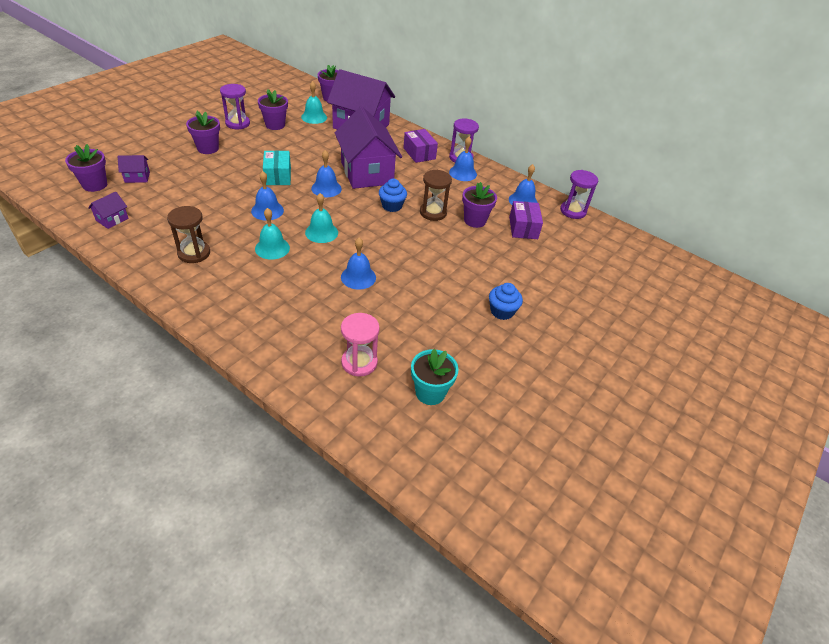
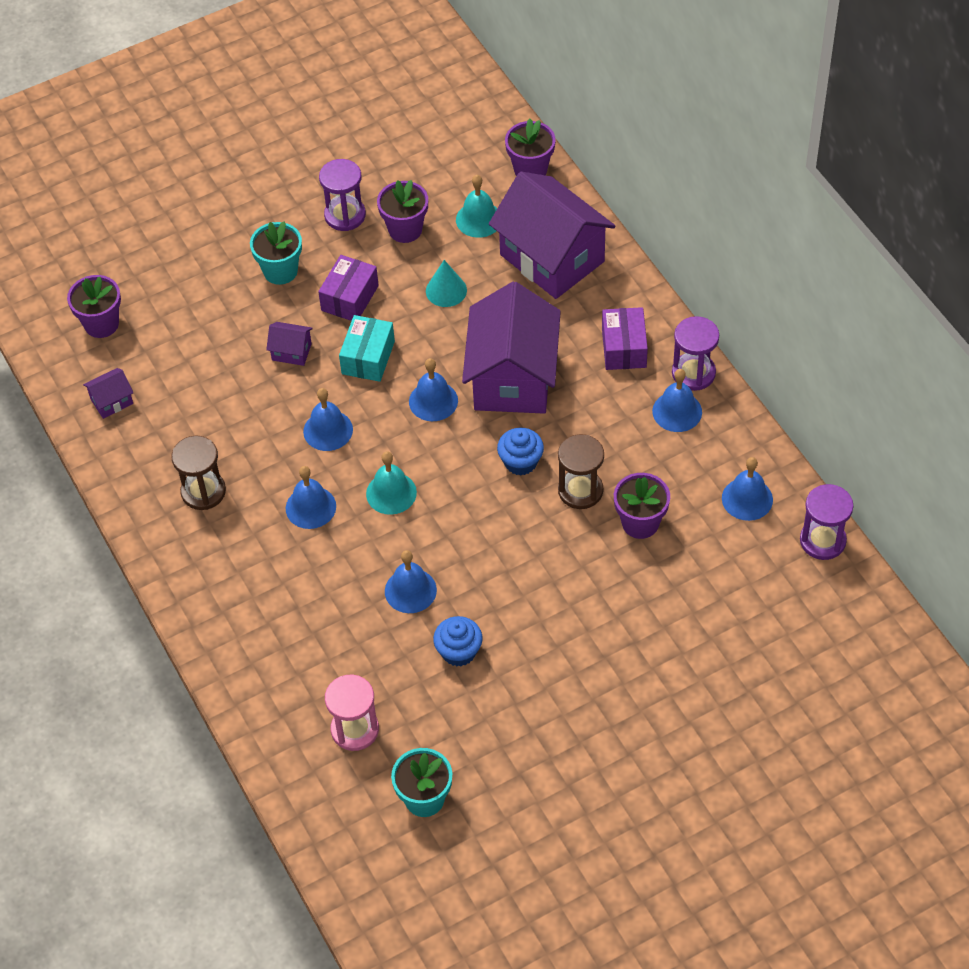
camera: 30 degrees right, 10 degrees up
(137, 177) = (162, 319): purple house -> purple house (291, 352)
(208, 148) = (280, 271): purple flower pot -> turquoise flower pot
(272, 248) = (310, 507): turquoise bell -> blue bell
(310, 144) = (446, 290): none -> turquoise cone
(502, 311) = (587, 704): blue cupcake -> blue cupcake (459, 651)
(523, 228) = (712, 557): purple box -> purple box (349, 298)

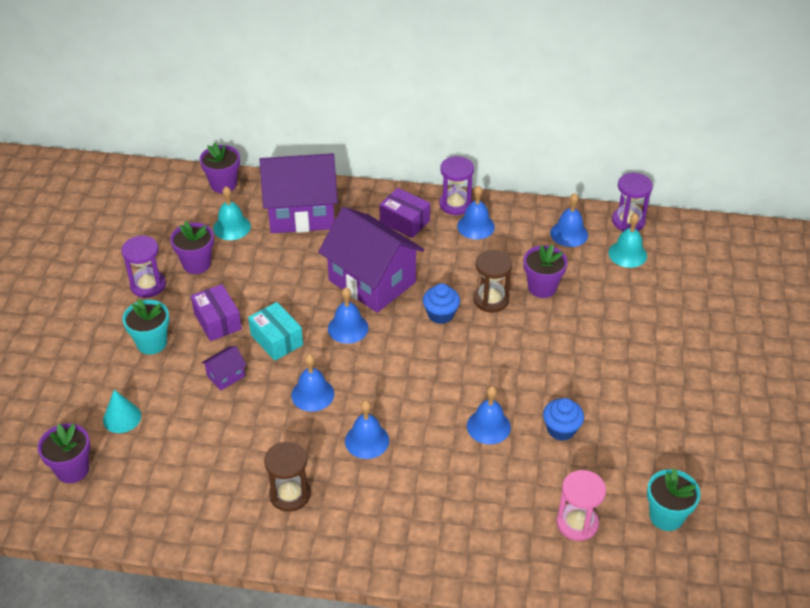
camera: 55 degrees left, 10 degrees down
(112, 401) = (149, 504): purple house -> none
(391, 493) = (399, 391): turquoise bell -> turquoise bell (627, 254)
(446, 290) = (268, 272): turquoise cone -> turquoise cone (122, 418)

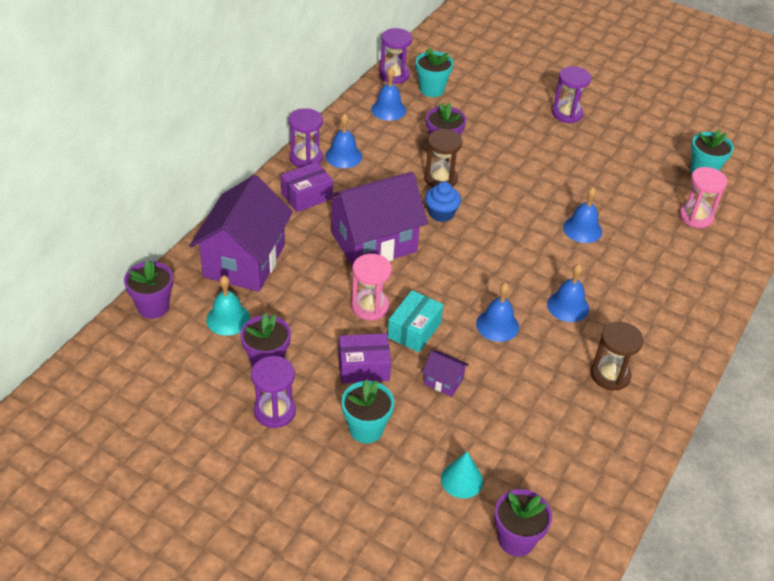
camera: 70 degrees left, 0 degrees up
(226, 376) = (443, 381): purple house -> purple house turned 45 degrees counterclockwise
(276, 340) = (414, 330): turquoise box -> turquoise box turned 45 degrees counterclockwise
(290, 303) = (370, 307): none -> pink hourglass
(348, 328) = (425, 276): blue bell -> none
(561, 429) = (602, 192): blue cupcake -> none
(627, 254) = (432, 89): turquoise bell -> turquoise flower pot
(676, 369) = (567, 114): none -> purple hourglass

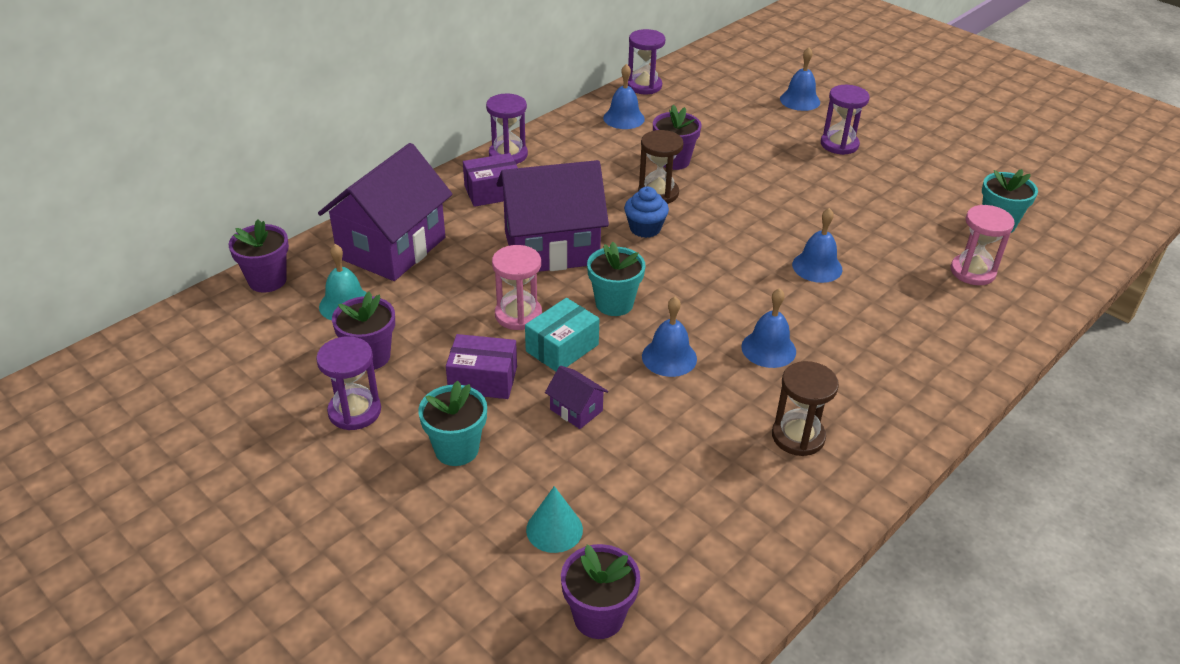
camera: 15 degrees right, 5 degrees down
(343, 156) = (552, 158): blue bell -> blue bell (800, 100)
(432, 89) = (682, 104): turquoise flower pot -> turquoise flower pot (614, 304)

